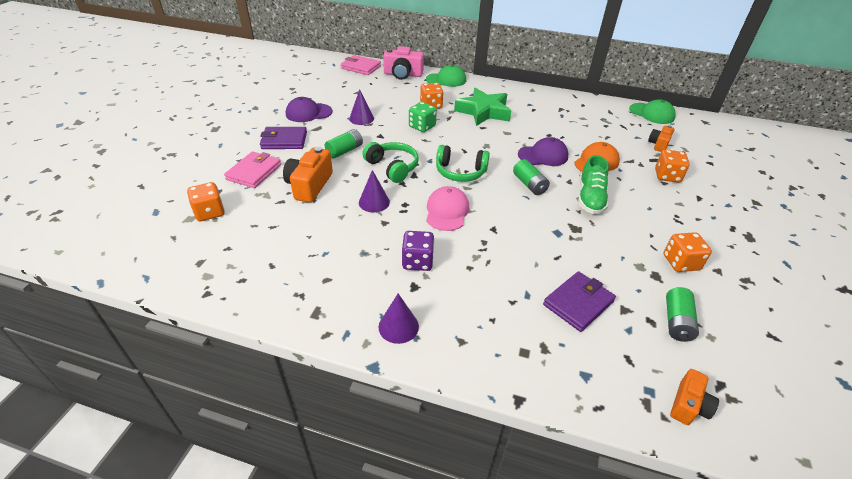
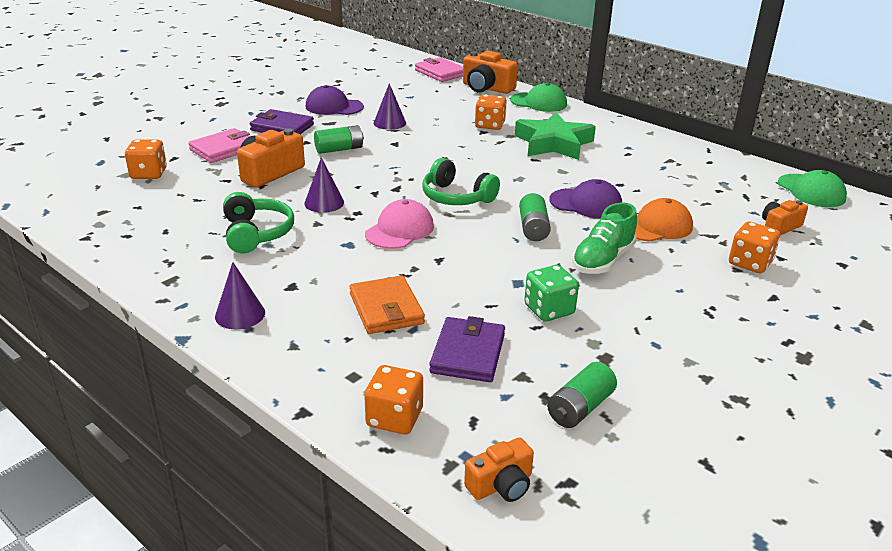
camera: 25 degrees right, 10 degrees down
(392, 167) = (378, 176): green headphones -> green headphones (256, 233)
(403, 74) = (486, 88): pink camera -> orange camera
(417, 261) = (318, 266): purple dice -> none
(422, 126) = (455, 144): green dice -> green dice (549, 310)
(496, 284) = (386, 309): none -> orange wallet
(578, 303) = (467, 353): purple wallet -> purple wallet turned 60 degrees counterclockwise
(680, 263) = (658, 355): orange dice -> orange dice (394, 418)

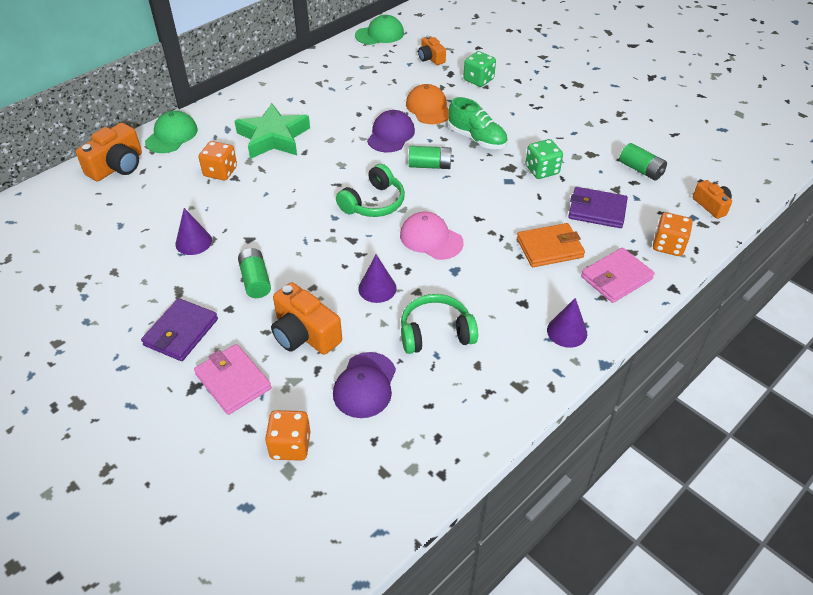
camera: 85 degrees left, 15 degrees up
(334, 107) = (130, 288): purple cap -> purple cap (365, 385)
(440, 73) = (52, 197): pink wallet -> pink wallet (616, 278)
(750, 263) = (478, 80): orange dice -> green dice

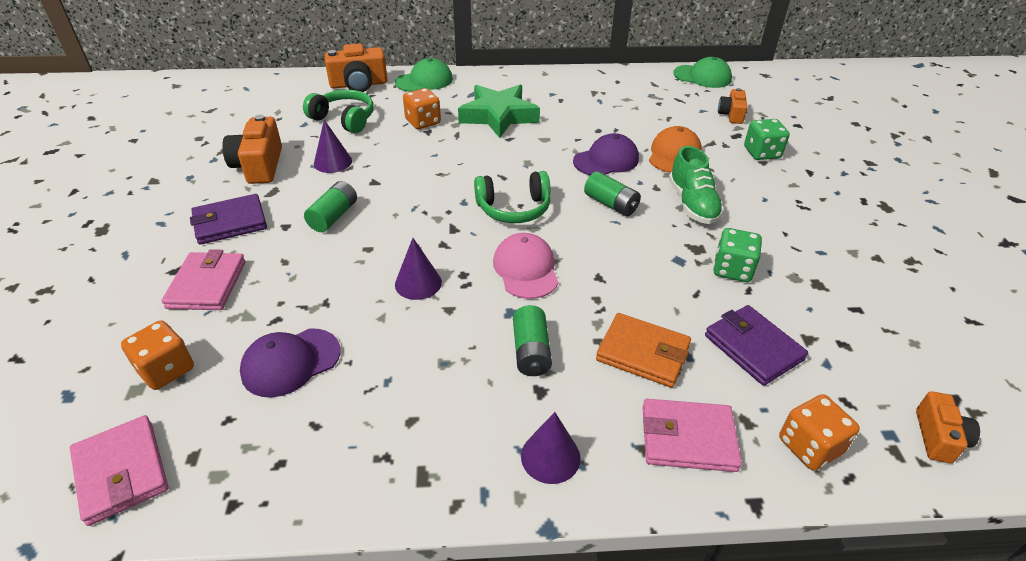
camera: 40 degrees right, 5 degrees down
(304, 334) = (308, 283): orange camera -> orange camera (259, 165)
(353, 511) = (122, 472): none -> pink wallet
(436, 333) = (414, 359): green headphones -> green headphones (344, 119)
(641, 170) = (870, 336): green battery -> green battery (531, 351)

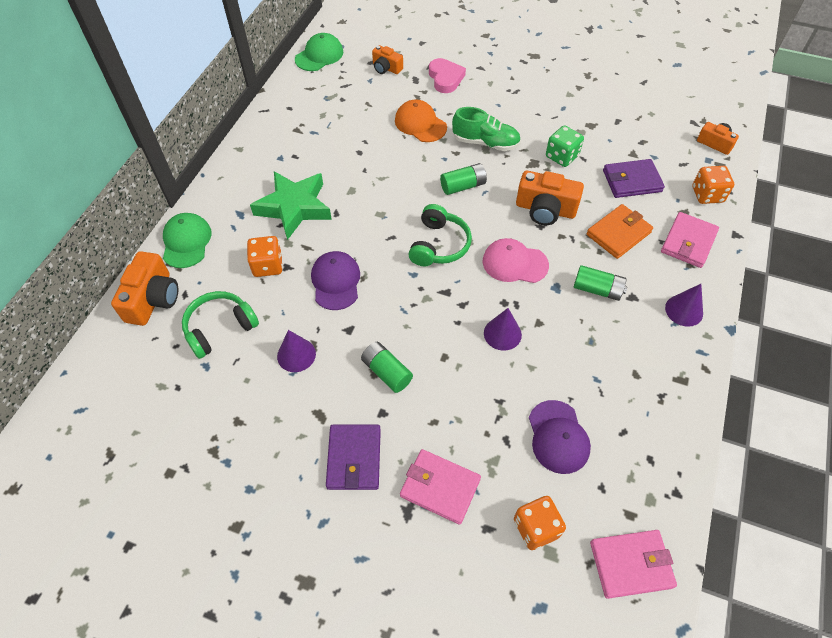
camera: 65 degrees left, 15 degrees up
(259, 165) = (265, 420): orange camera -> orange camera (545, 209)
(606, 160) = (405, 165): purple cap -> purple cap (336, 281)
(761, 153) = (445, 78): green dice -> pink heart

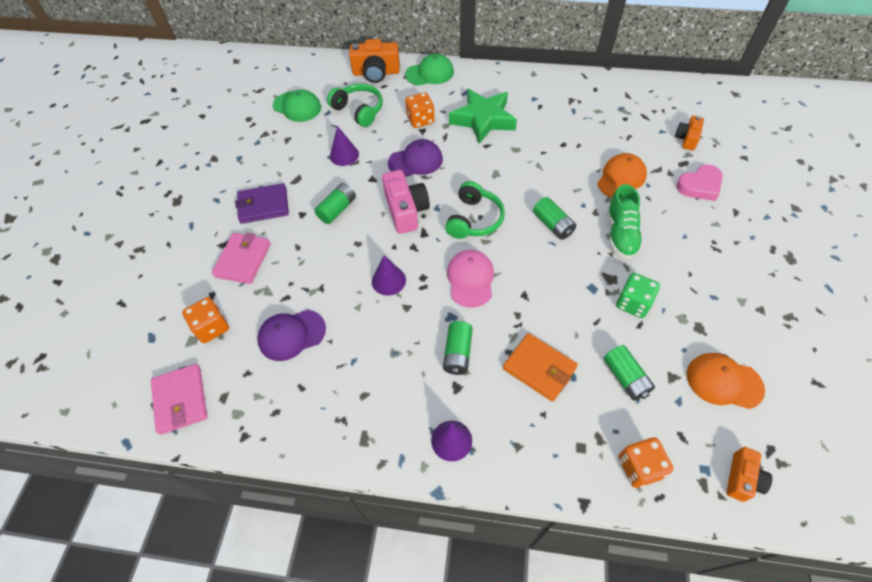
camera: 80 degrees right, 0 degrees up
(319, 55) = (675, 90): green cap -> green cap (297, 107)
(409, 303) = (406, 210): none -> pink camera
(439, 245) = (474, 219): green headphones -> green headphones turned 75 degrees counterclockwise
(545, 209) = (548, 296): orange camera -> none
(632, 181) = (625, 377): purple wallet -> green battery
(639, 127) = (723, 381): none -> orange cap
(688, 242) = (551, 444): pink wallet -> none

